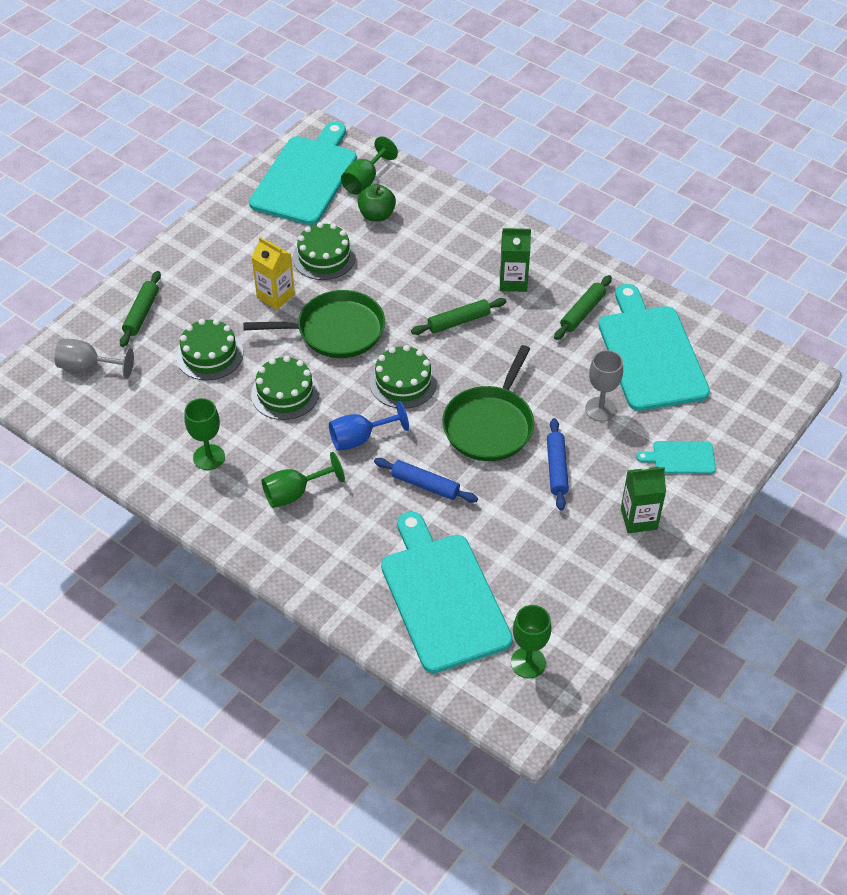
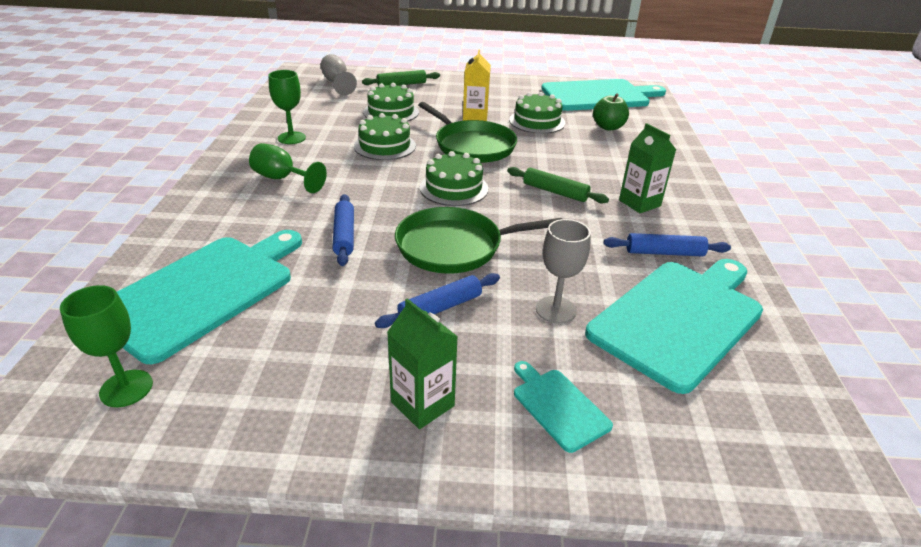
camera: 55 degrees right, 15 degrees down
(359, 438) = (369, 188): blue goblet -> none
(364, 181) = (632, 114): green goblet -> none
(582, 312) = (664, 253): green rolling pin -> blue rolling pin

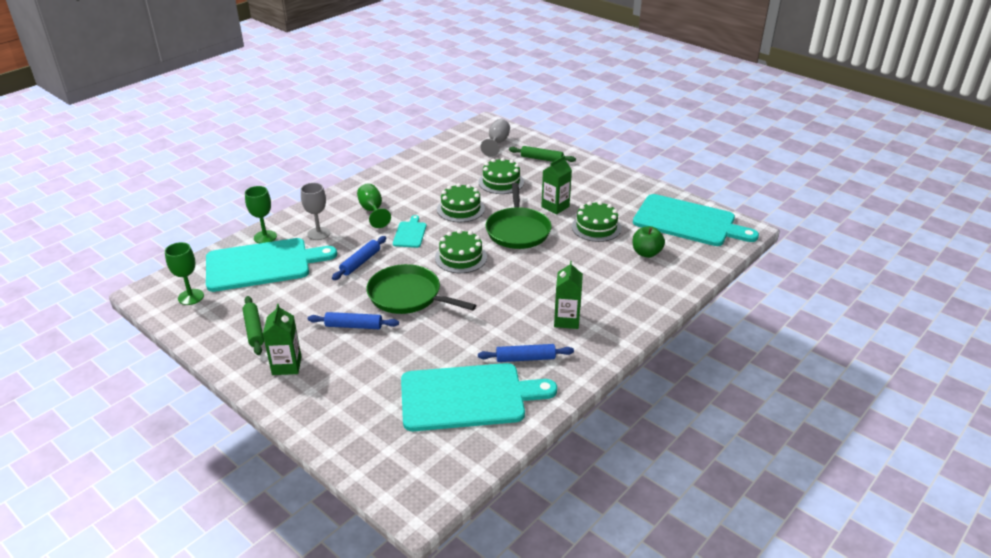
camera: 40 degrees right, 0 degrees up
(291, 138) = (412, 182): green goblet -> green goblet (265, 237)
(475, 117) = (555, 207): yellow carton -> green carton
(555, 192) = (521, 287): green rolling pin -> green rolling pin (254, 330)
(556, 310) = (409, 357): grey goblet -> grey goblet (318, 233)
(558, 406) = (340, 400): turquoise cutting board -> turquoise cutting board (410, 233)
(664, 253) = (525, 358): blue rolling pin -> blue rolling pin turned 45 degrees counterclockwise

